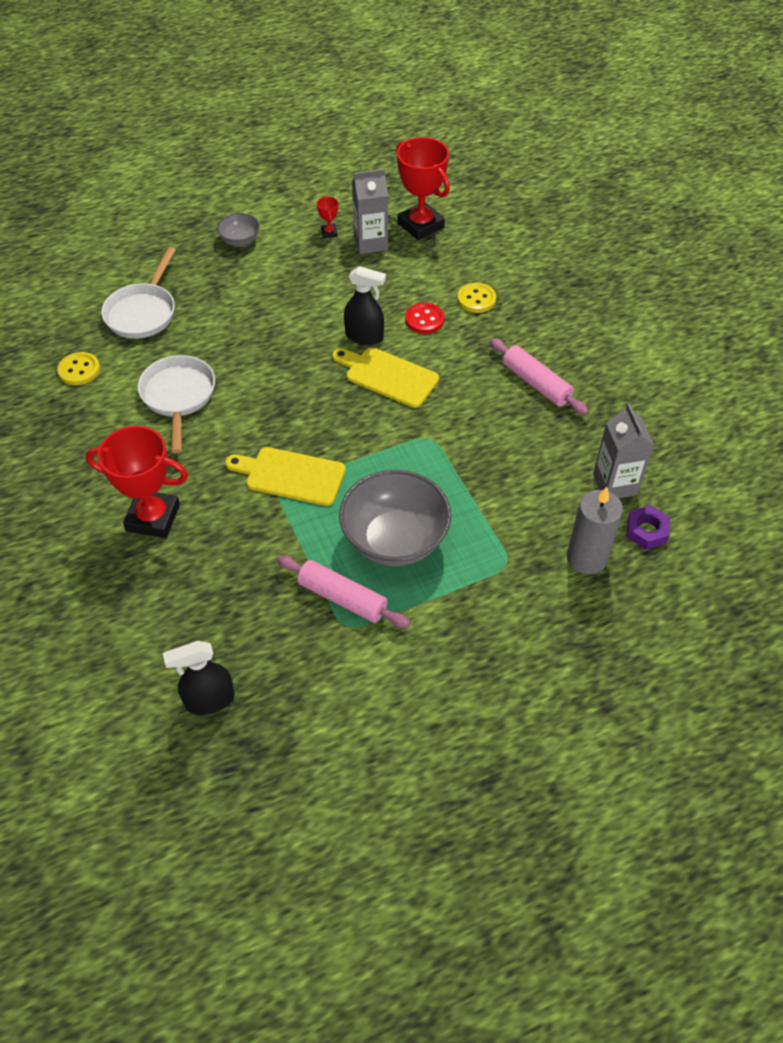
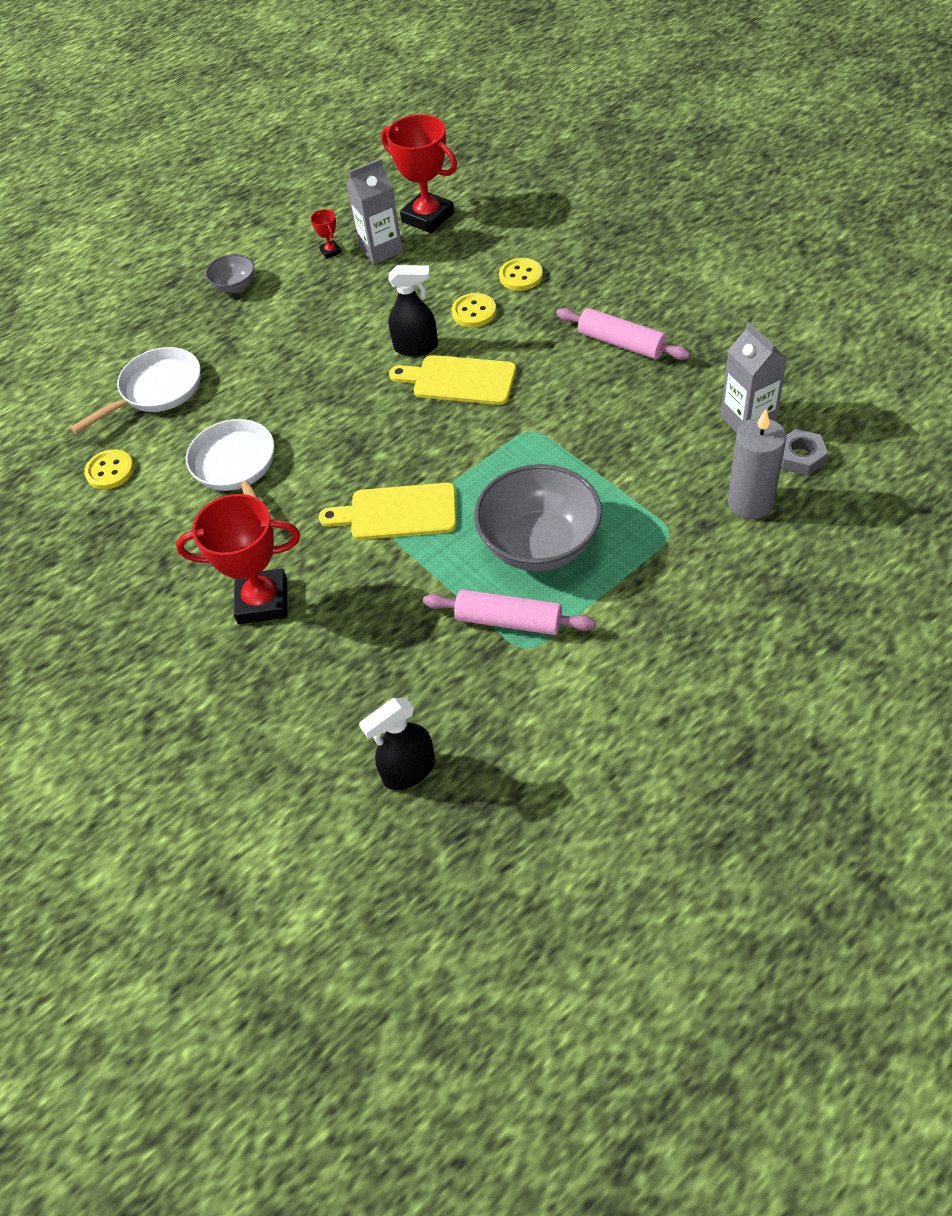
camera: 10 degrees left, 0 degrees up
(143, 312) = (157, 390): white pan -> white pan turned 135 degrees counterclockwise
(424, 319) = (474, 312): red button -> yellow button
(646, 531) = (800, 457): purple nut -> grey nut

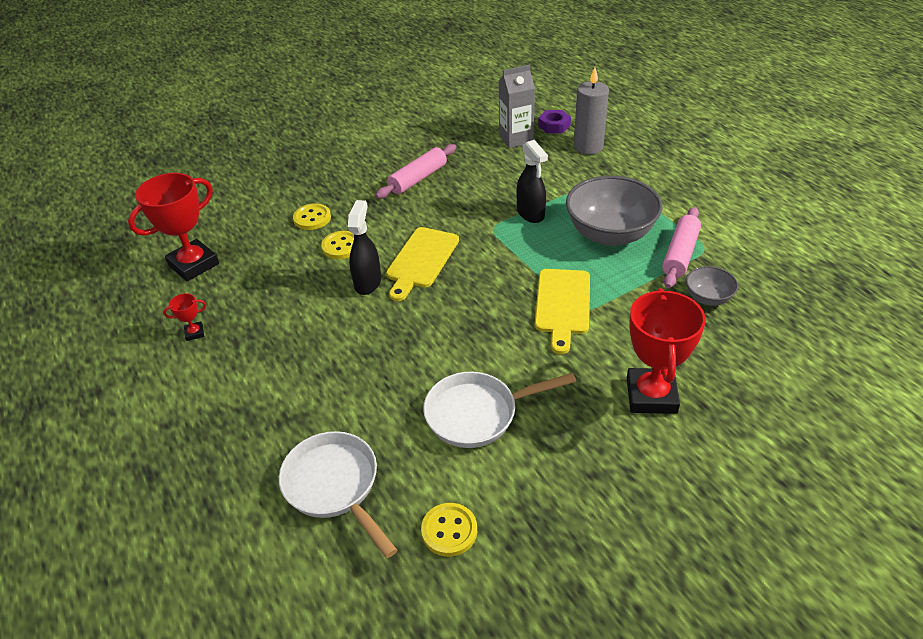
camera: 85 degrees left, 10 degrees down
(235, 286) = (197, 412): grey bowl -> grey bowl (708, 298)
(381, 250) = (218, 297): grey carton -> none
(408, 771) = (818, 313): black spray bottle -> black spray bottle (530, 214)
(800, 457) = (554, 125): grey nut -> purple nut

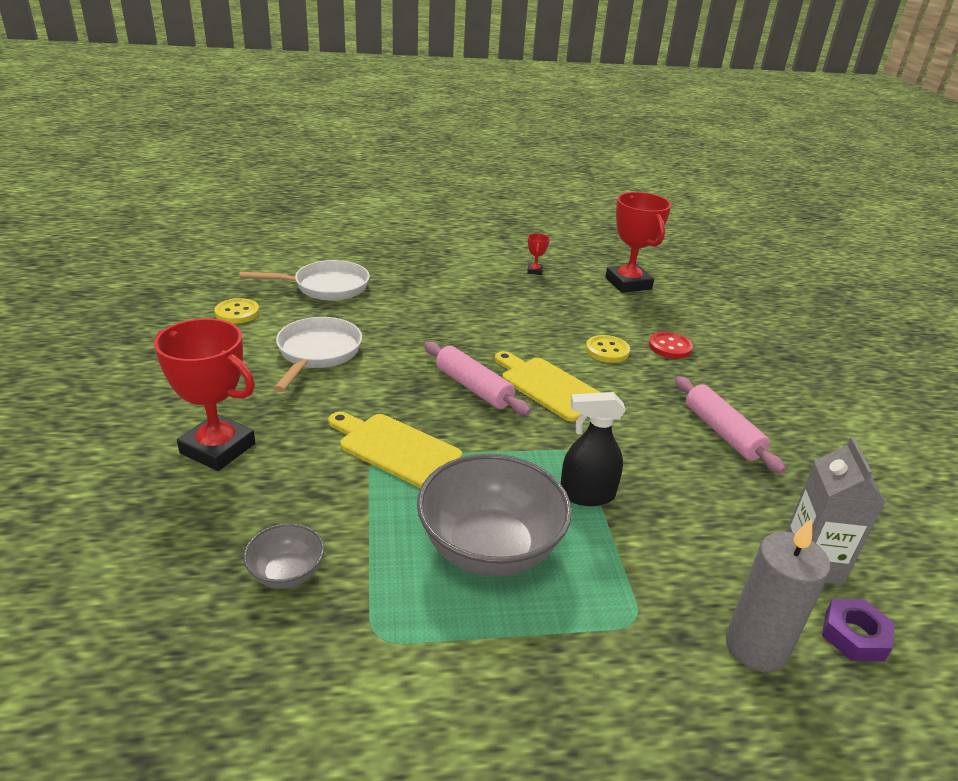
camera: 110 degrees right, 10 degrees down
(312, 218) = (670, 347): yellow button -> red button
(368, 282) = (536, 350): black spray bottle -> none
(680, 254) = (390, 598): pink rolling pin -> pink rolling pin (473, 387)

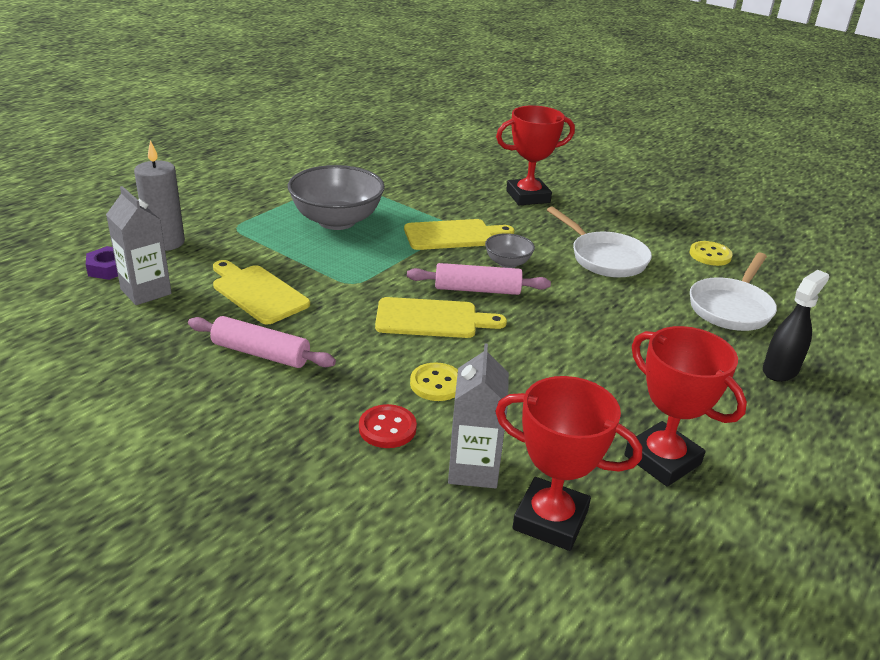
camera: 135 degrees right, 0 degrees up
(287, 573) = (407, 180): grey bowl -> grey bowl (507, 263)
(534, 271) = (662, 460): red trophy -> red trophy, size x2.34
(586, 495) = (317, 264): black spray bottle -> black spray bottle (780, 370)
(641, 311) = (473, 469): none -> grey carton
(682, 493) = (257, 292): none -> yellow cutting board

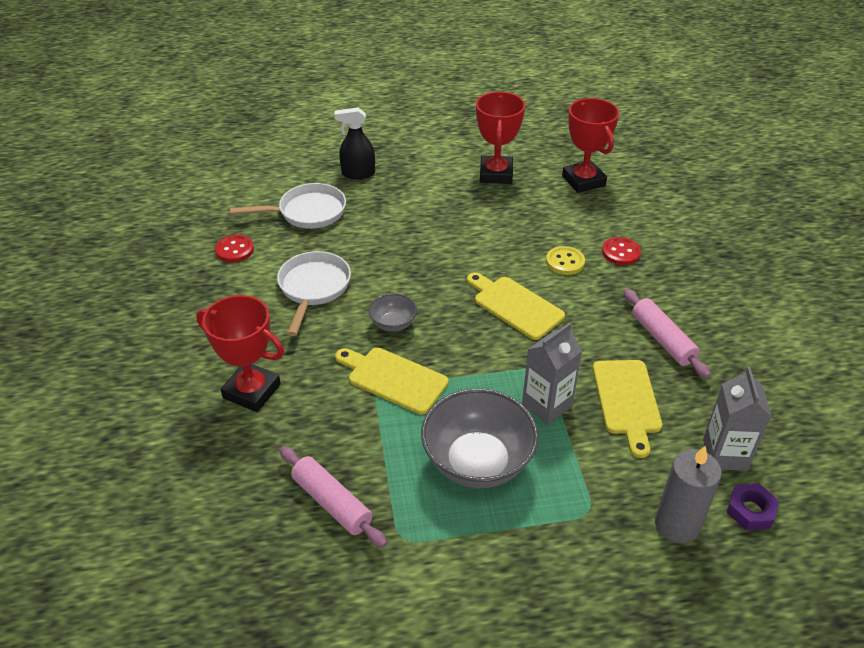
camera: 135 degrees left, 10 degrees up
(473, 469) = (595, 214): grey carton -> grey carton (547, 405)
(477, 290) = (451, 312): pink rolling pin -> pink rolling pin (332, 502)
(710, 255) = (234, 250): yellow button -> red button

